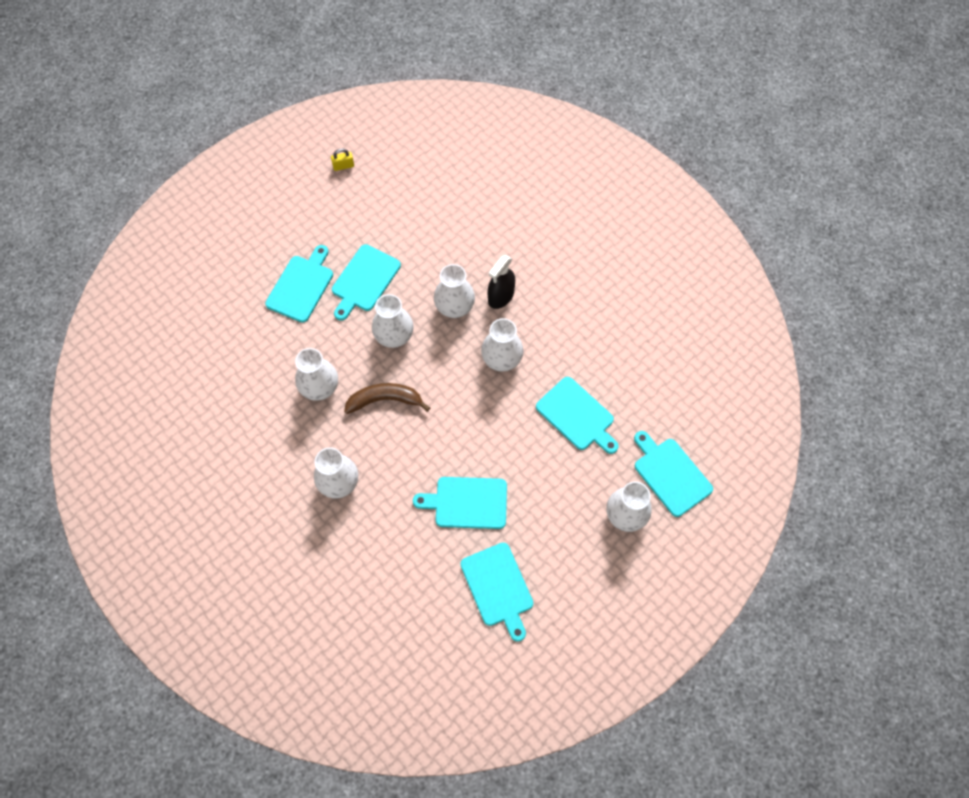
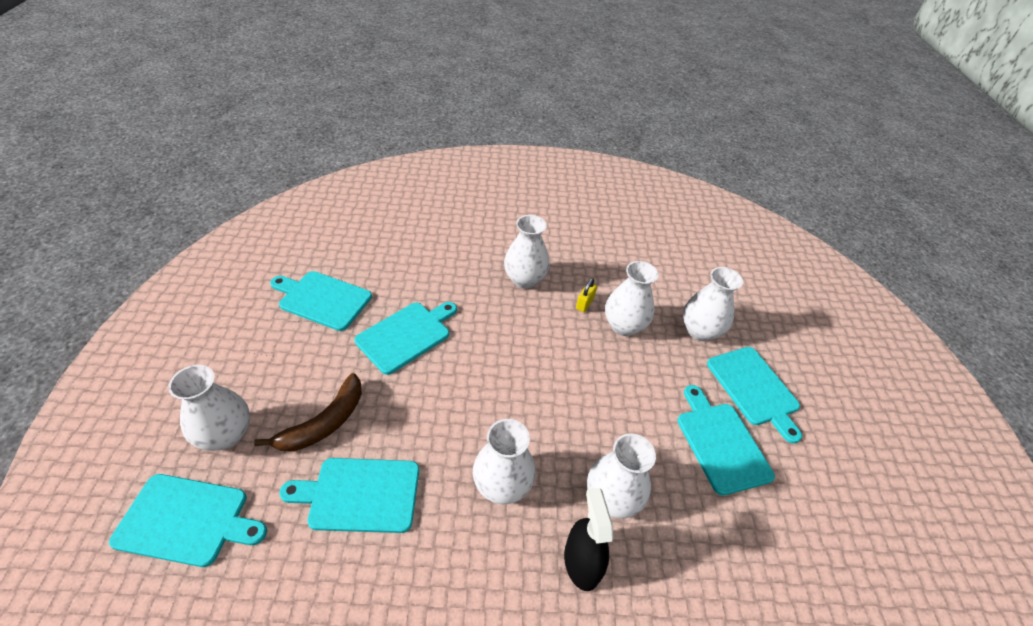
camera: 130 degrees right, 20 degrees down
(343, 166) = (929, 556): yellow padlock -> yellow padlock (584, 303)
(385, 400) = (564, 357): brown banana -> brown banana (324, 423)
(394, 336) = (626, 415): white vase -> white vase (700, 331)

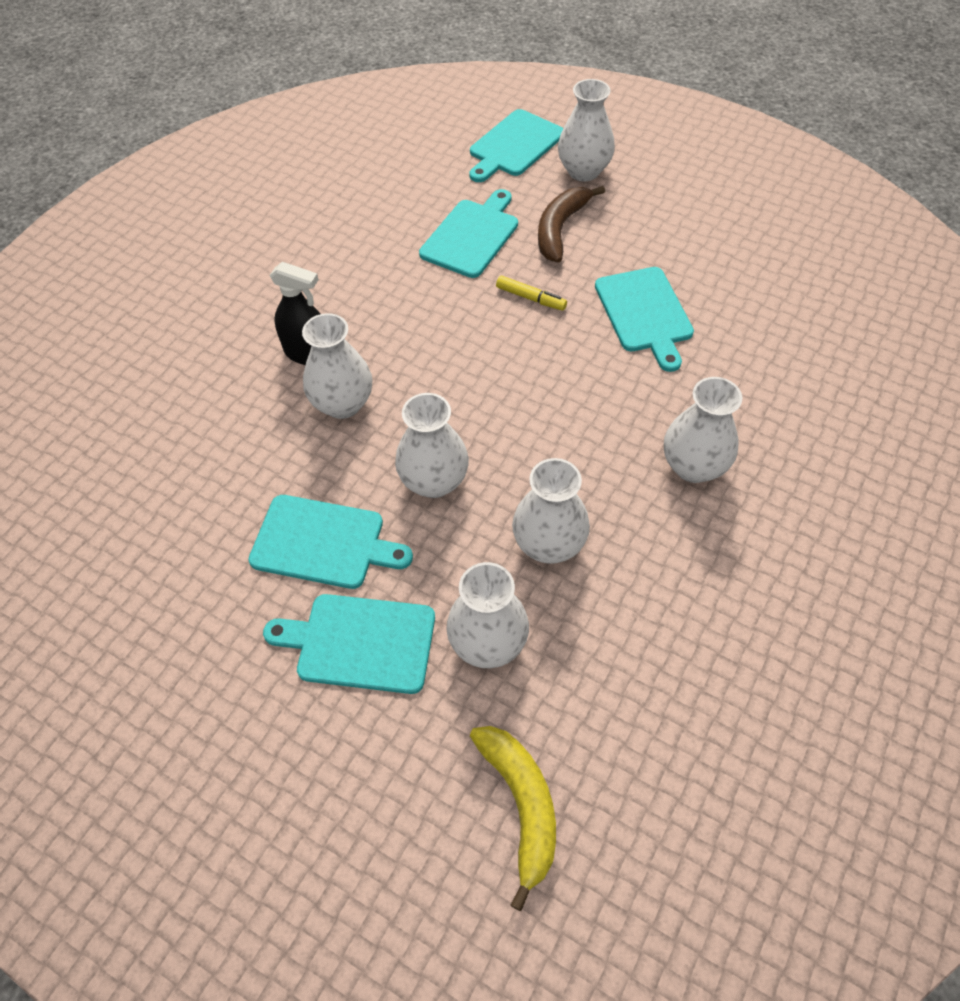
camera: 125 degrees right, 10 degrees up
(322, 299) = (737, 258): turquoise cutting board -> none
(324, 423) = (560, 229): brown banana -> brown banana turned 45 degrees clockwise
(424, 412) = (530, 298): none -> yellow marker
(502, 485) = (415, 328): white vase -> white vase (434, 481)
(584, 303) = (613, 518): yellow padlock -> none
(754, 291) = (521, 806): none -> yellow banana

